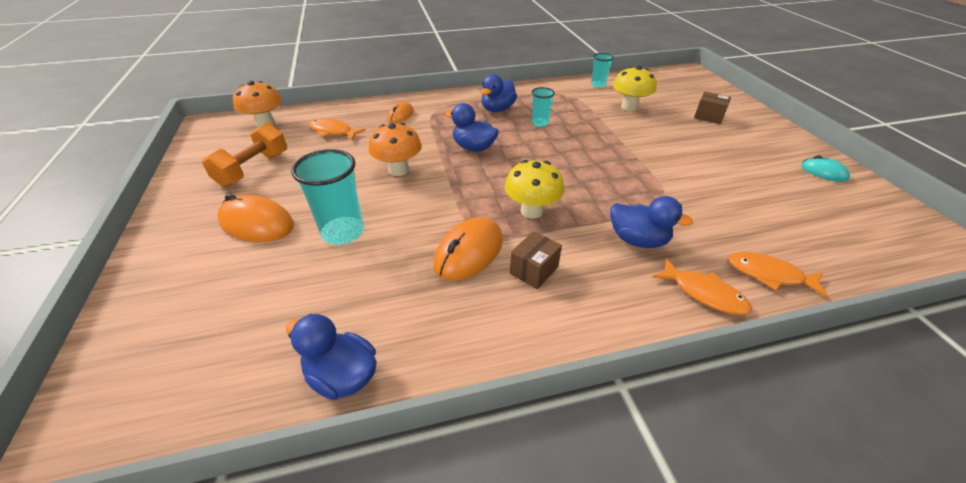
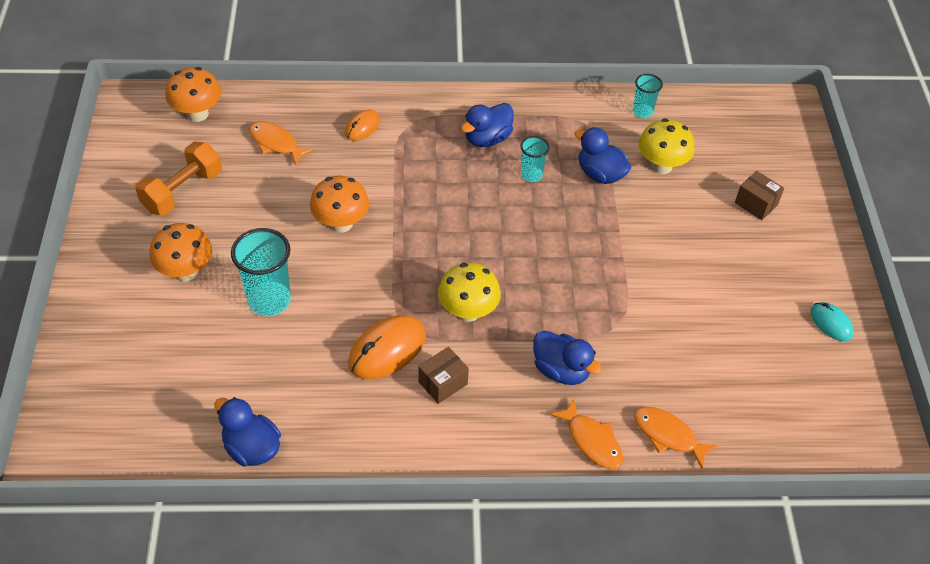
camera: 10 degrees right, 10 degrees up
(257, 223) = (186, 271): orange mouse -> orange mushroom
(474, 147) = (435, 203): blue duck -> blue duck (600, 174)

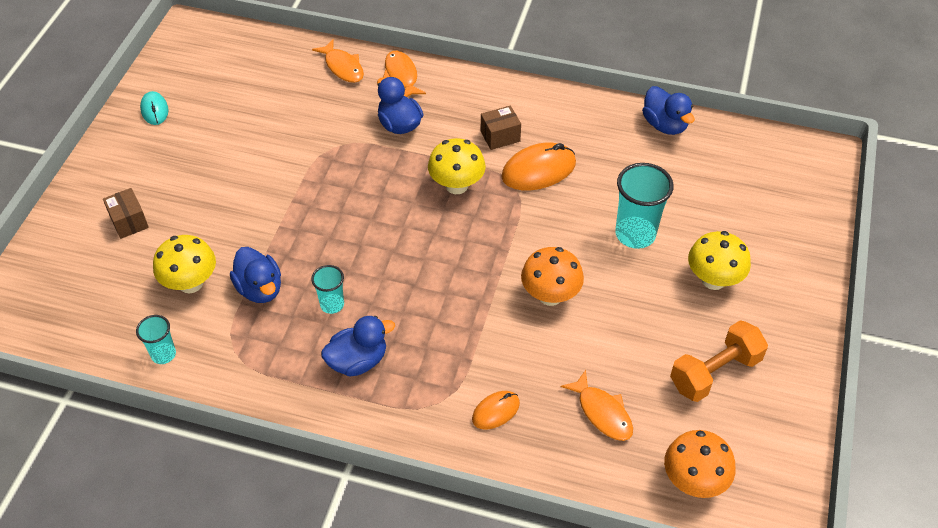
camera: 160 degrees left, 0 degrees up
(186, 271) = (713, 280): orange mushroom -> yellow mushroom

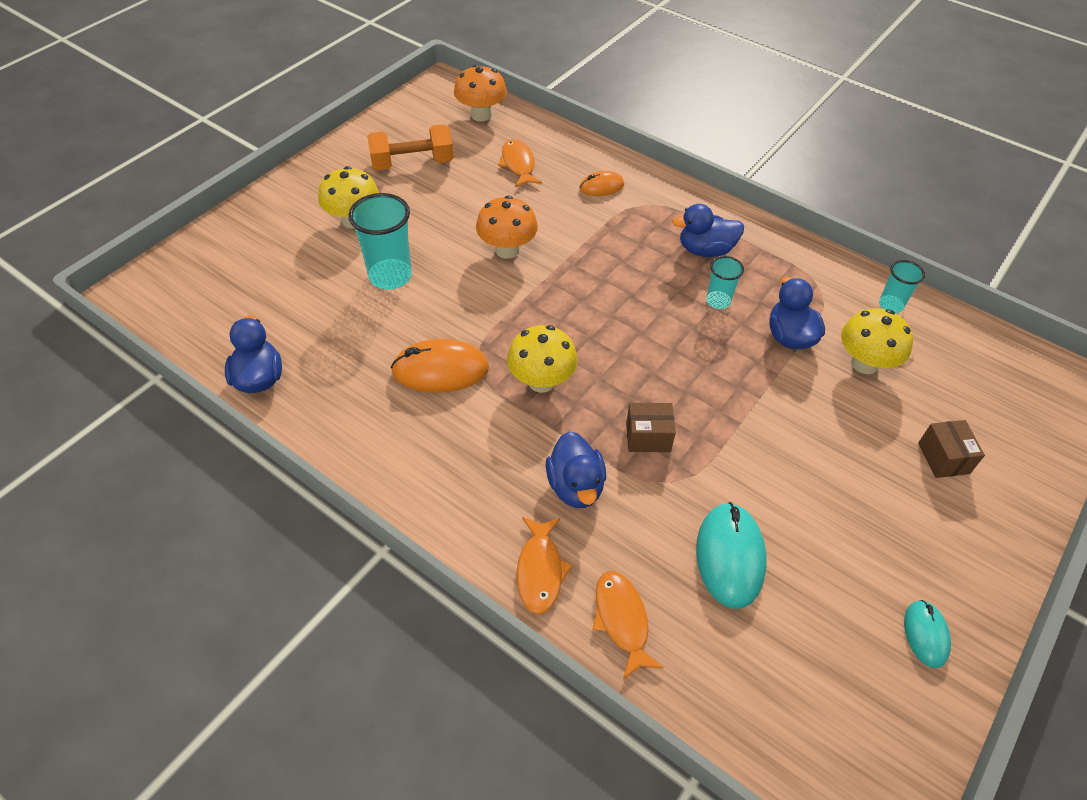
camera: 160 degrees left, 0 degrees up
(283, 115) = (730, 556): none -> turquoise mouse
(500, 136) = (458, 427): brown box -> brown box (648, 437)

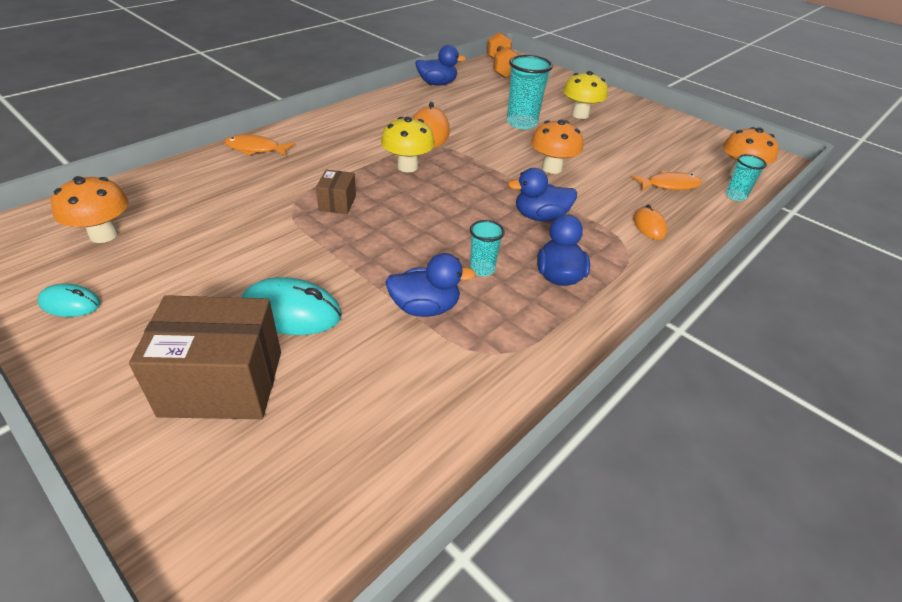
camera: 95 degrees right, 10 degrees down
(412, 163) = (654, 139): orange dumbbell -> orange dumbbell (501, 68)
(575, 486) = (309, 168): blue duck -> blue duck (540, 217)
(622, 620) = (201, 170): orange fish -> none
(730, 556) = (213, 220): turquoise mouse -> turquoise mouse (291, 312)
(807, 669) = (104, 235): none -> orange mushroom
(864, 363) = (372, 357): yellow mushroom -> none
(890, 305) = (460, 415): turquoise cup -> turquoise cup (735, 196)
(943, 458) = (222, 383): brown box -> brown box, size x2.04

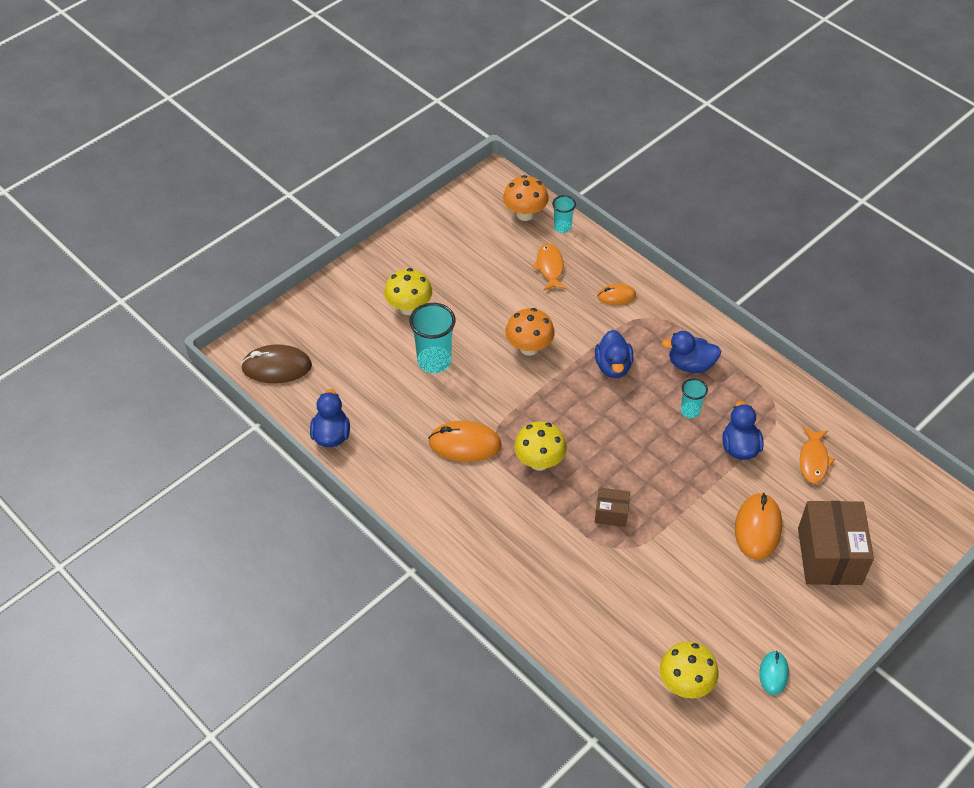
camera: 85 degrees left, 10 degrees up
(104, 235) = (685, 684): orange mushroom -> yellow mushroom
(255, 149) = (517, 598): orange fish -> orange fish (813, 460)
(291, 312) = (758, 528): turquoise mouse -> orange mouse
(501, 68) = (277, 367): orange dumbbell -> brown mouse

